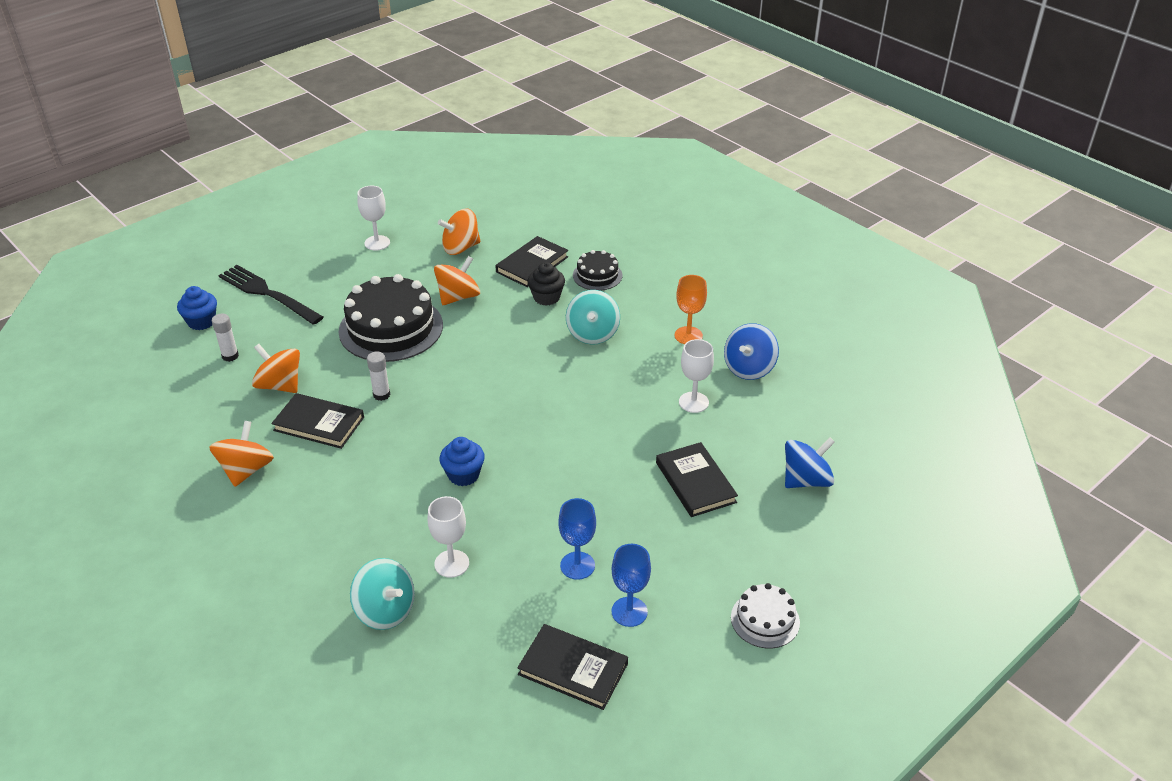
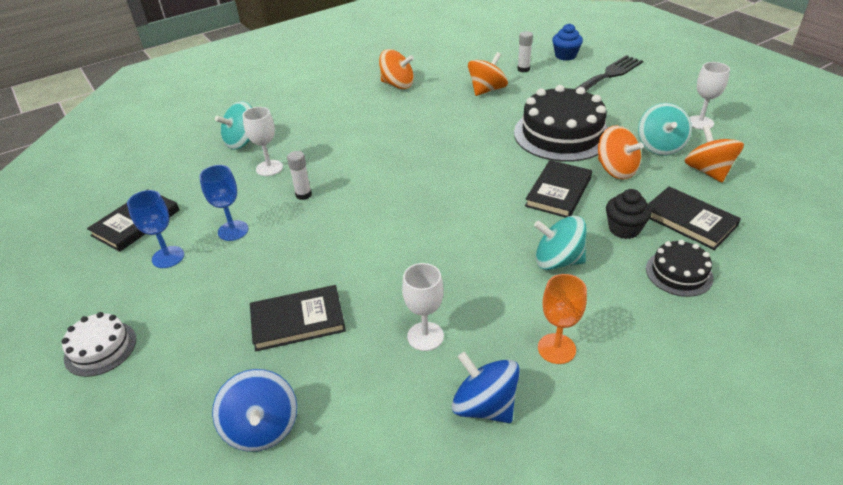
camera: 100 degrees right, 0 degrees up
(319, 424) = (439, 108): black book -> black book (558, 192)
(381, 395) = (469, 133): white glue stick -> white glue stick (303, 195)
(419, 269) = (660, 146): none -> turquoise spinning top
(463, 475) = (361, 173): blue cupcake -> none

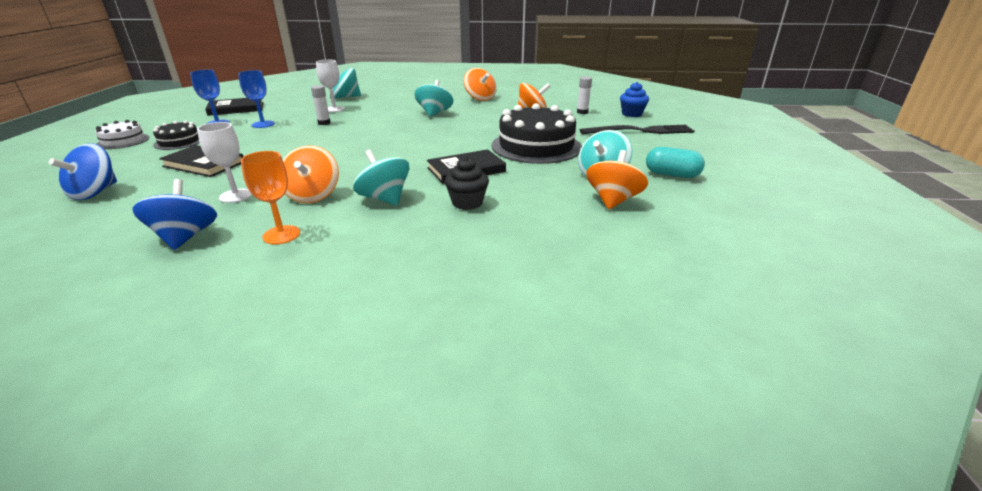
camera: 35 degrees right, 10 degrees down
(394, 127) = (434, 113): none -> turquoise spinning top
(616, 170) = (534, 174): orange spinning top -> orange spinning top (313, 195)
(679, 273) = (451, 240): black cake -> black cake (179, 142)
(689, 220) = (529, 218): black book -> none
(700, 122) = (672, 174): white goblet -> turquoise capsule

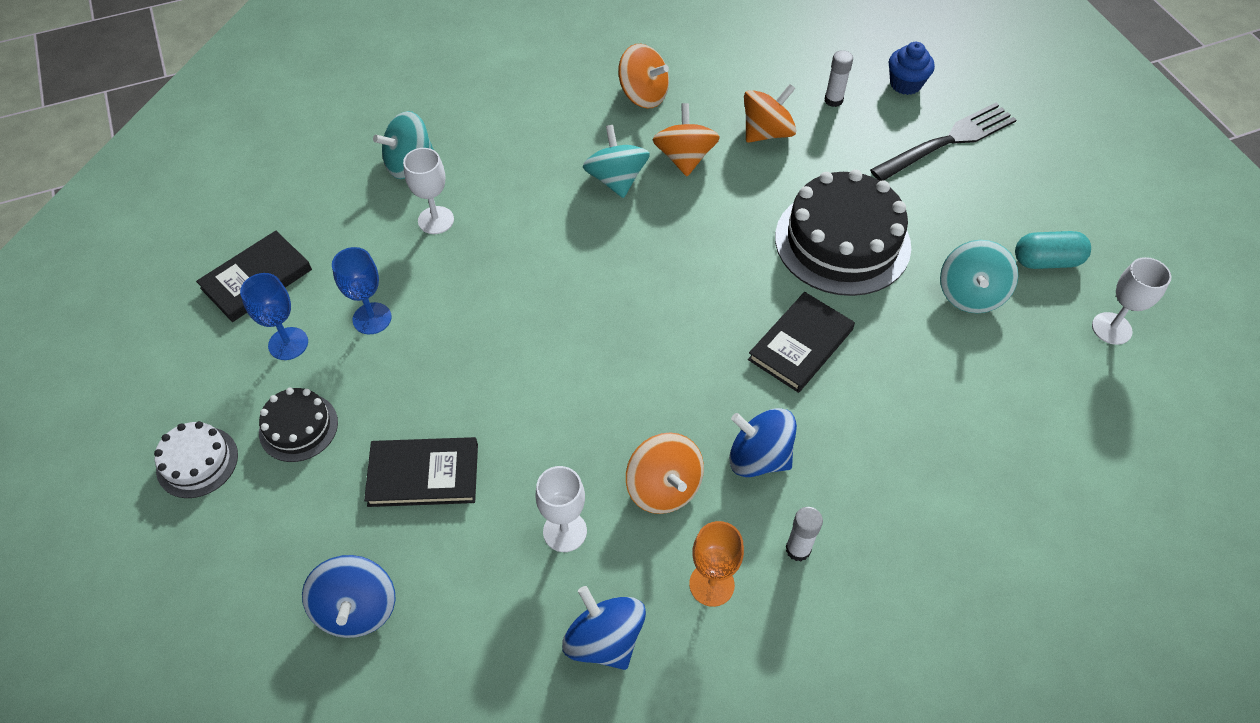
camera: 25 degrees left, 25 degrees up
(324, 123) = (470, 277): white glue stick -> white glue stick (798, 549)
(384, 198) = (759, 457): turquoise spinning top -> blue spinning top
(467, 203) = (862, 426): black cupcake -> none
(613, 200) = (1016, 353): orange spinning top -> orange spinning top (684, 158)
(701, 206) = (1111, 328): none -> white goblet

